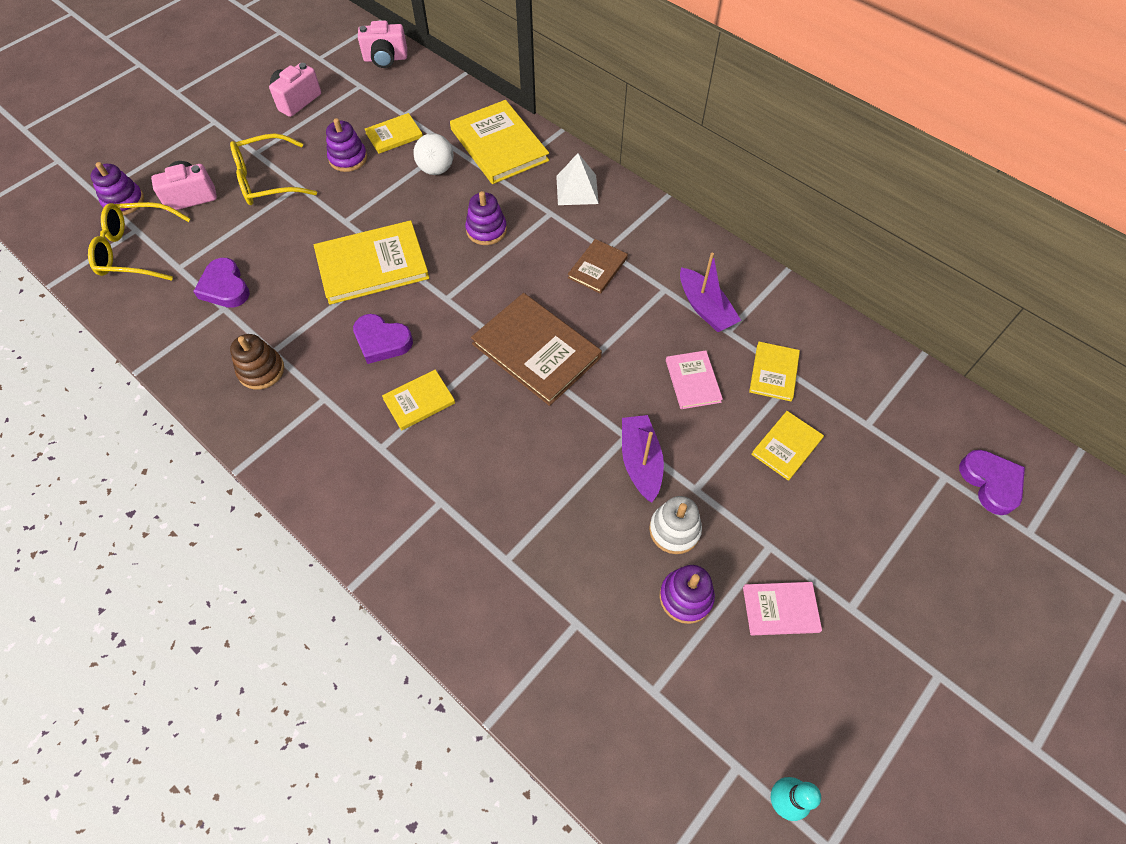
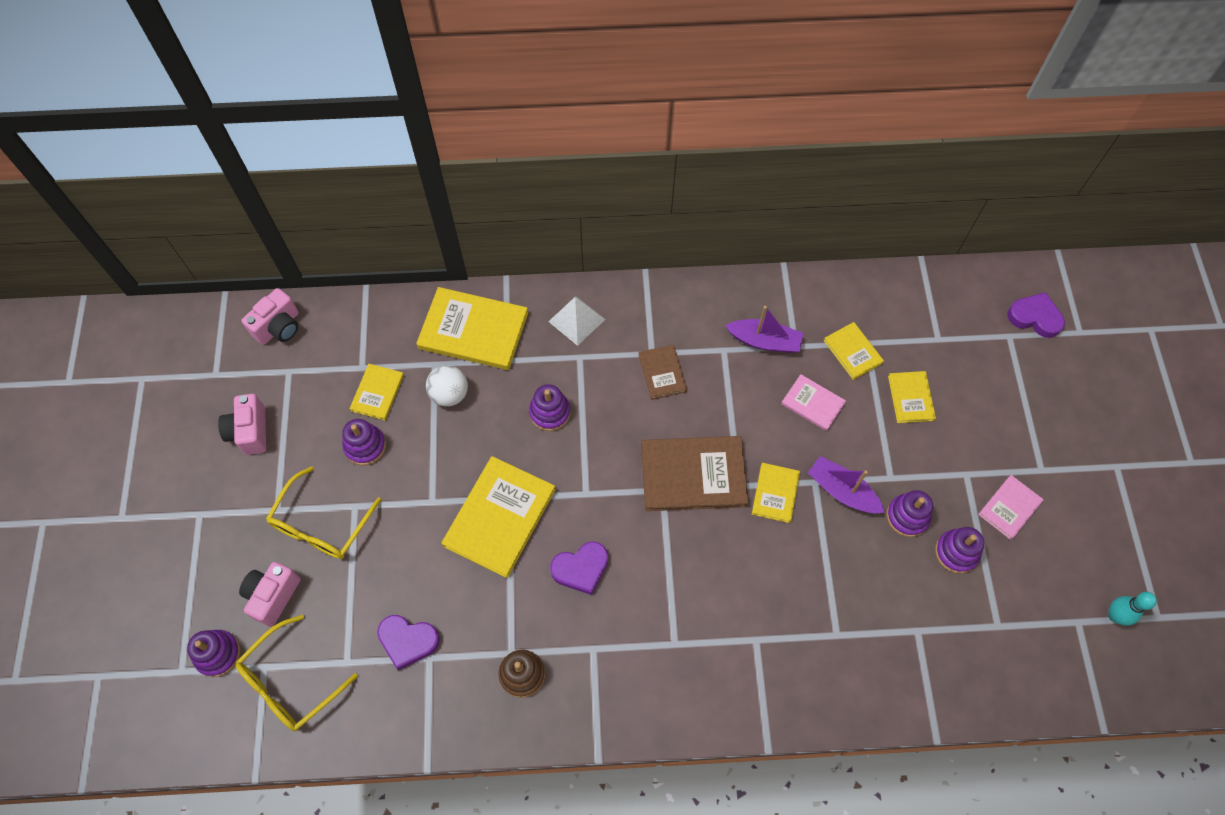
camera: 45 degrees left, 5 degrees up
(419, 401) = (660, 586): yellow book -> yellow book (775, 493)
(674, 530) = (907, 516): white stacking toy -> purple stacking toy

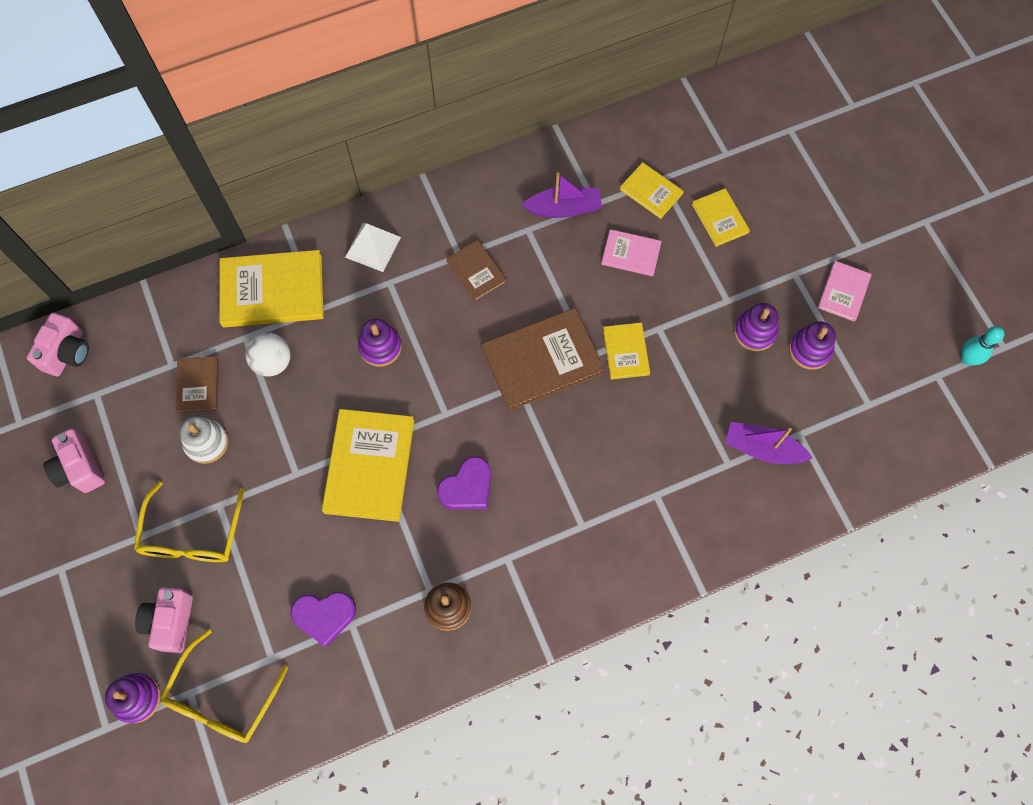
camera: 20 degrees left, 5 degrees up
(365, 446) = (206, 442): purple stacking toy -> white stacking toy
(377, 393) = (198, 385): yellow book -> brown book
(842, 491) = (687, 328): purple boat -> purple boat (762, 448)
(1035, 317) = (807, 104): purple heart -> none

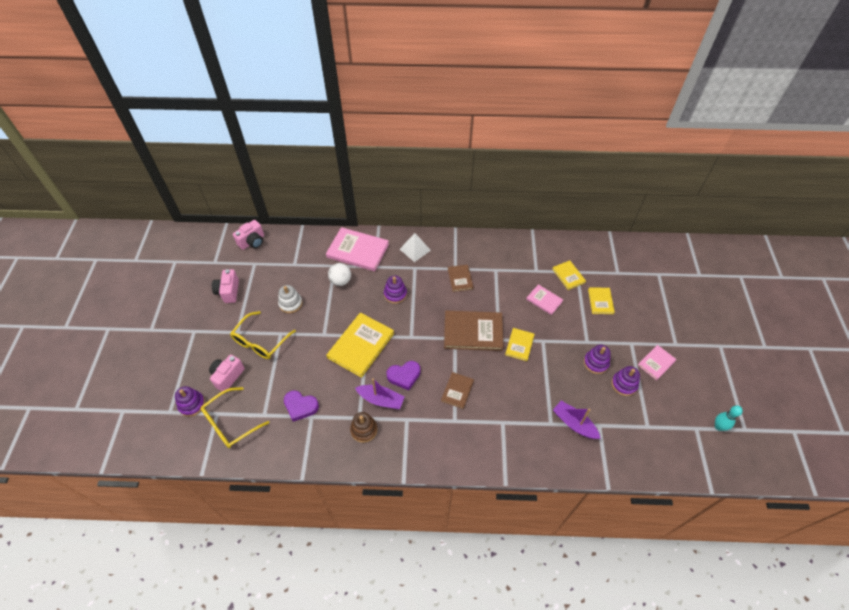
camera: 25 degrees right, 15 degrees down
(198, 385) = (301, 277): brown book -> brown book (457, 391)
(272, 291) = (357, 251): yellow book -> pink book
(563, 208) = (518, 267): purple boat -> purple boat (381, 400)

